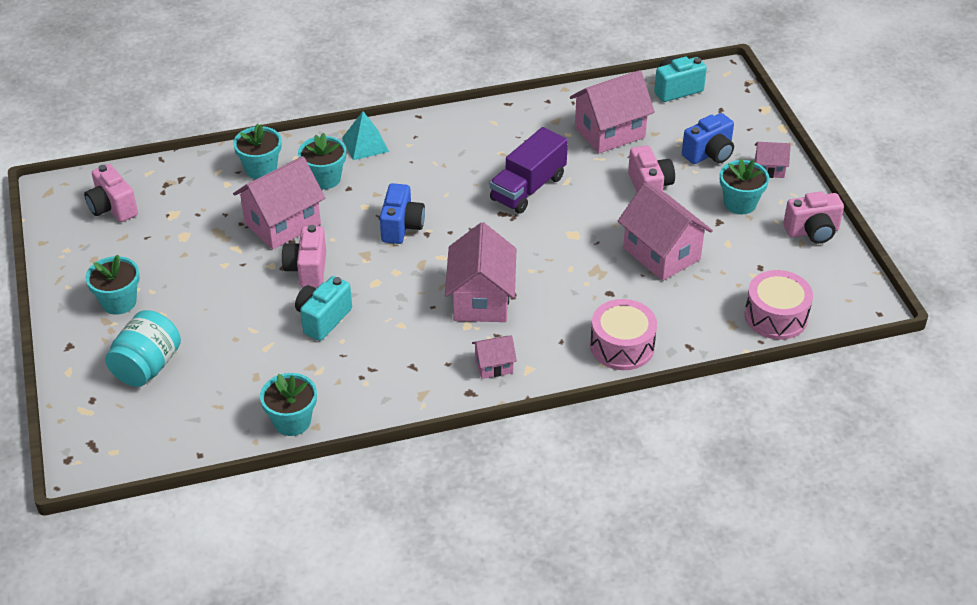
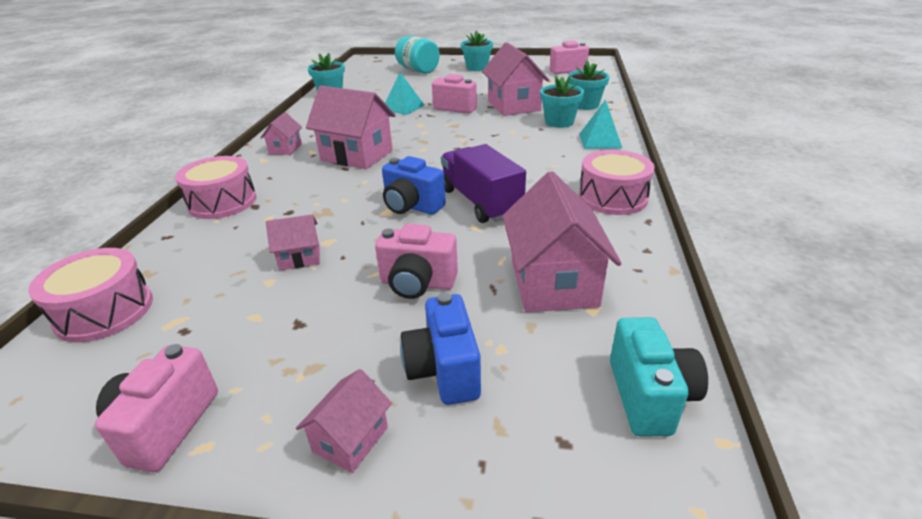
camera: 115 degrees right, 10 degrees down
(323, 319) = (403, 107): turquoise camera -> turquoise pyramid
(401, 227) = (474, 140): blue camera -> blue camera (412, 206)
(481, 123) = (612, 197): none -> pink drum
(661, 254) = (299, 258): pink house -> pink house, size x0.51
(740, 203) = (309, 361): turquoise flower pot -> none

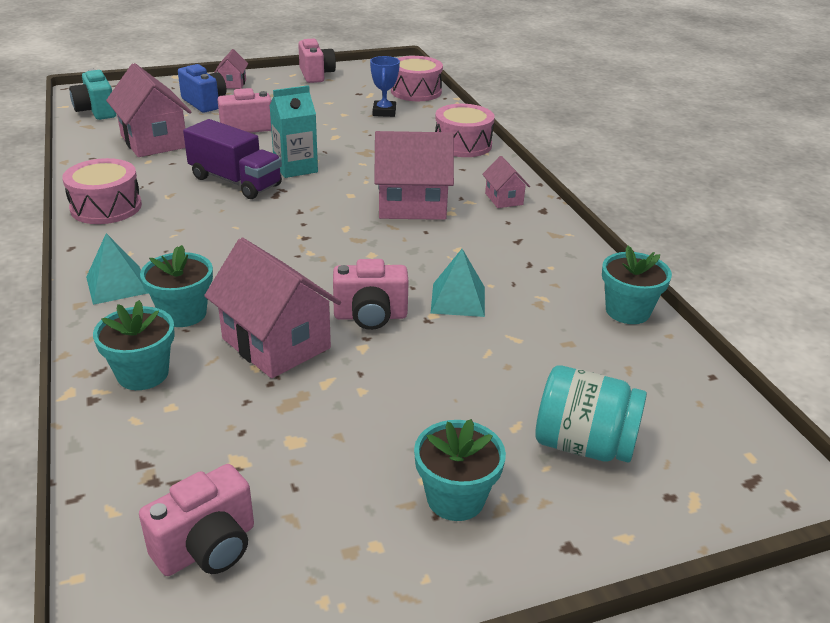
camera: 150 degrees right, 0 degrees up
(216, 273) = (384, 112): none -> blue trophy
(299, 258) = (342, 126): pink house -> none
(412, 206) = (295, 168): blue camera -> turquoise carton

